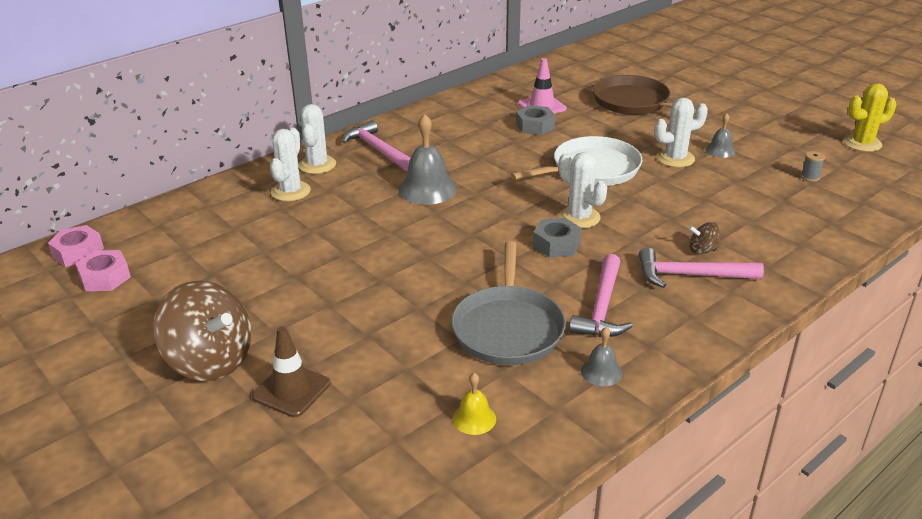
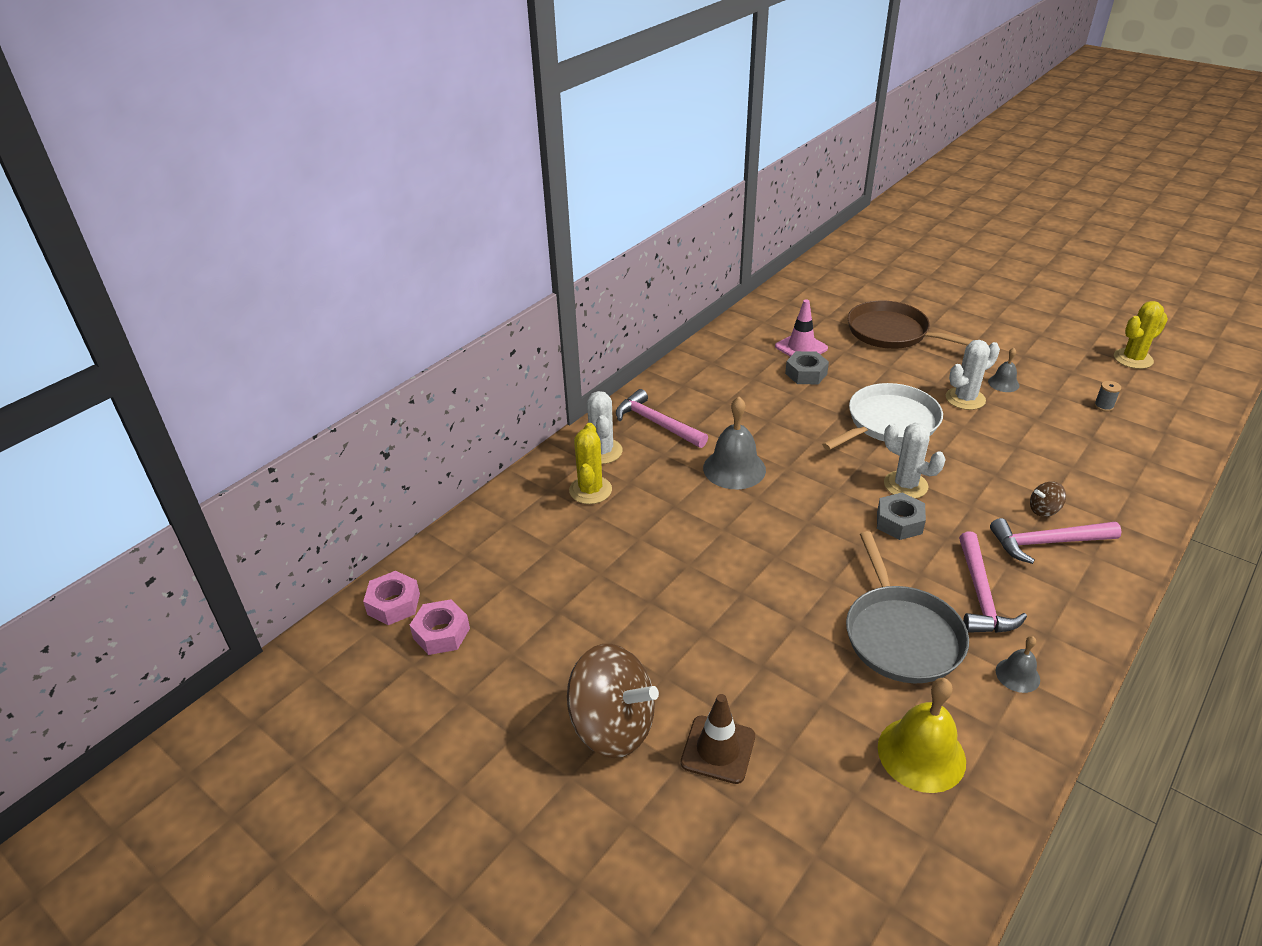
camera: 10 degrees left, 5 degrees up
(290, 191) = (590, 490): white cactus -> yellow cactus
(474, 418) = (921, 754): yellow bell -> yellow bell, size x1.88

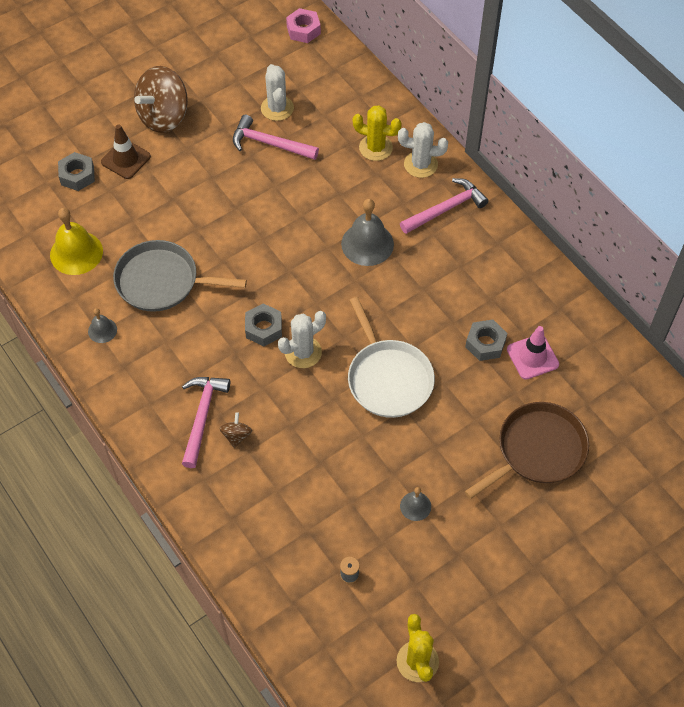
camera: 105 degrees right, 20 degrees up
(441, 633) = (268, 50): pink nut -> none
(781, 809) = (77, 175): none -> grey nut
(965, 399) = (402, 458): white cactus -> white cactus (277, 108)
(981, 596) = (173, 344): pink hammer -> pink hammer (269, 143)

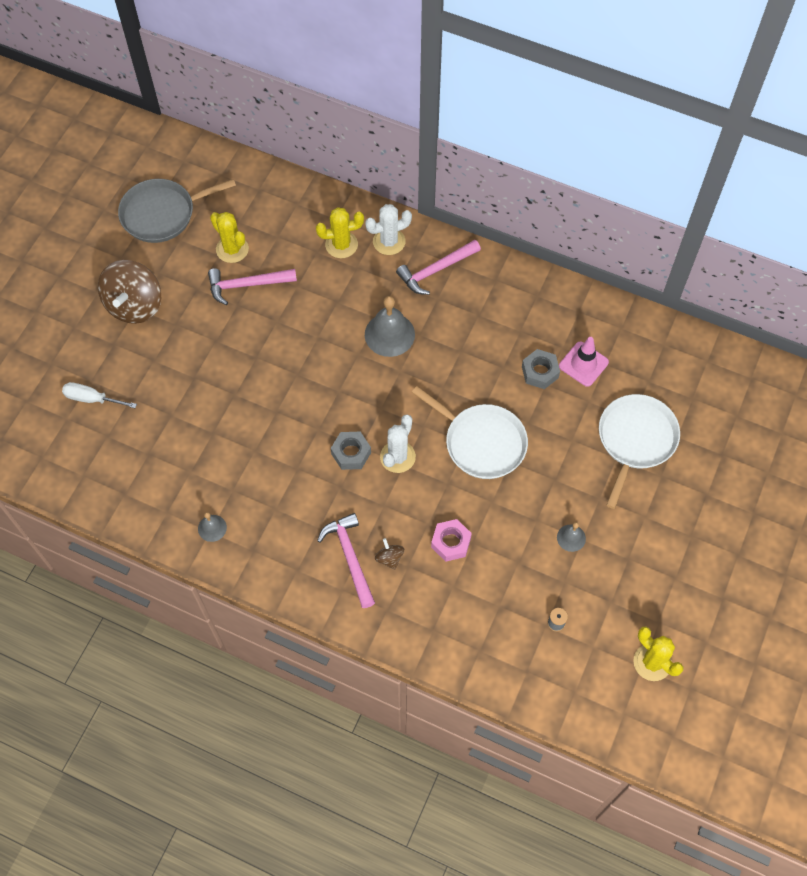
camera: 30 degrees left, 5 degrees up
(76, 253) = (140, 470): yellow bell -> none
(77, 175) = (92, 399): grey nut -> white screwdriver
(126, 159) = (127, 362): brown traffic cone -> none
(162, 281) = (235, 457): grey pan -> grey pan (162, 214)
(277, 108) = (232, 249): white cactus -> yellow cactus
(303, 30) = (208, 165): pink nut -> pink nut (450, 542)
(446, 209) = (435, 270): pink hammer -> pink hammer turned 150 degrees counterclockwise
(537, 450) = (635, 440): brown pan -> white pan

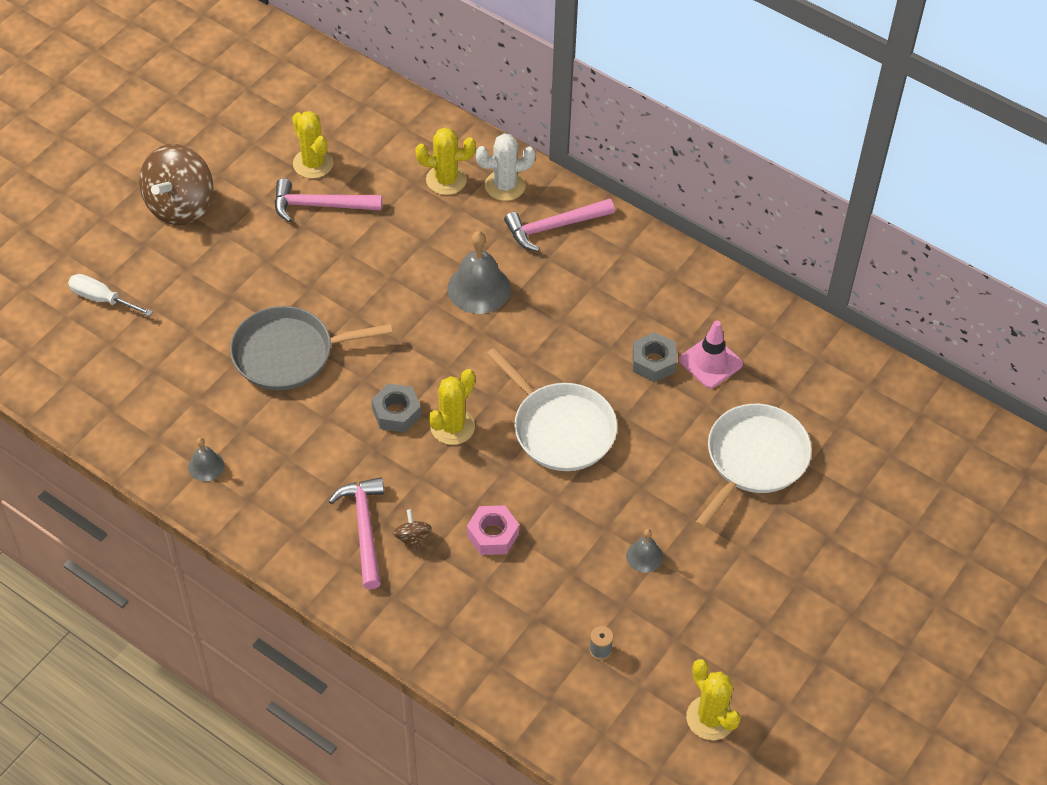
camera: 10 degrees right, 10 degrees down
(162, 214) = (240, 111): grey pan -> grey pan (289, 353)
(397, 457) = (452, 427): white cactus -> yellow cactus

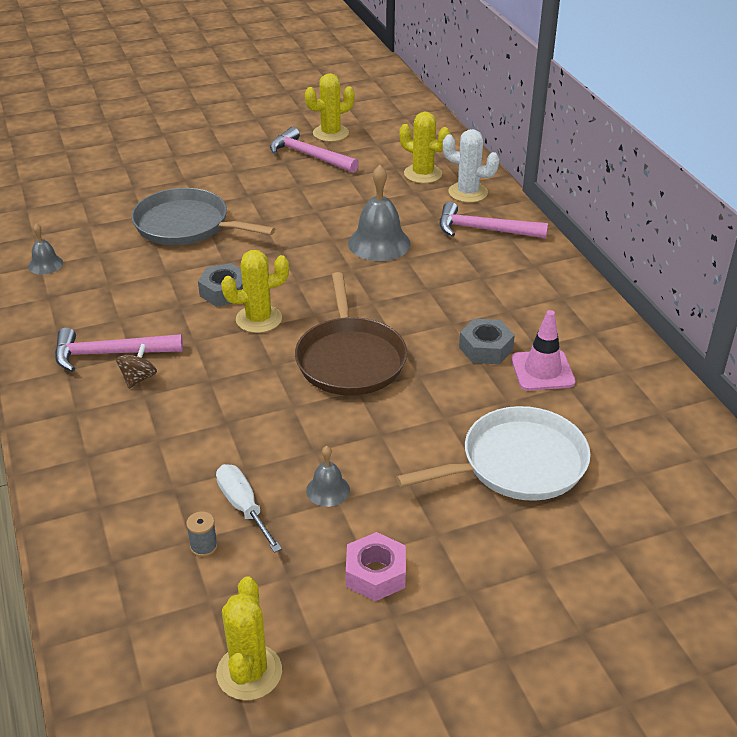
camera: 35 degrees right, 15 degrees down
(102, 299) = (99, 150): white screwdriver -> white screwdriver (243, 507)
(180, 205) = (211, 124): brown spinning top -> none
(313, 163) = (330, 133): yellow cactus -> yellow cactus turned 60 degrees clockwise
(364, 528) = (109, 354): pink hammer -> pink hammer turned 120 degrees counterclockwise
(492, 535) = (207, 407): pink nut -> pink nut (375, 573)
(560, 428) = (350, 359): white pan -> brown pan

